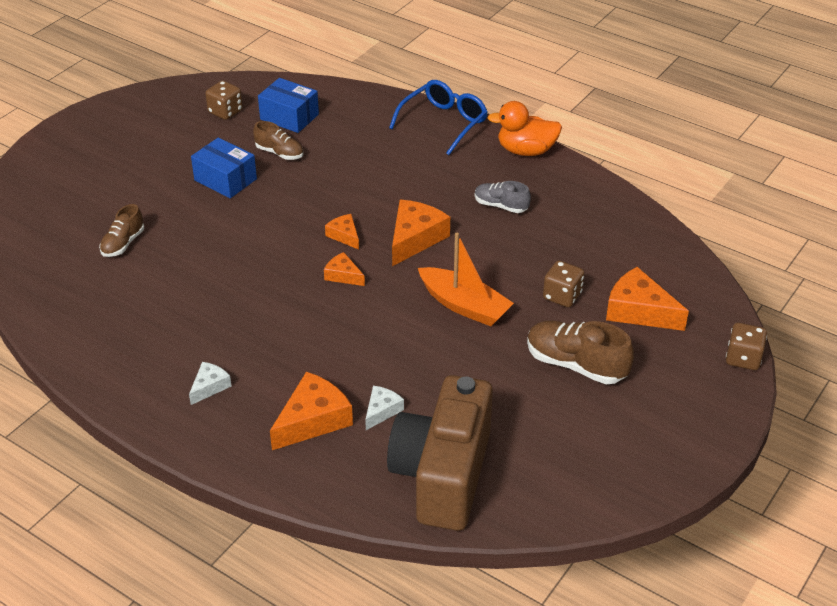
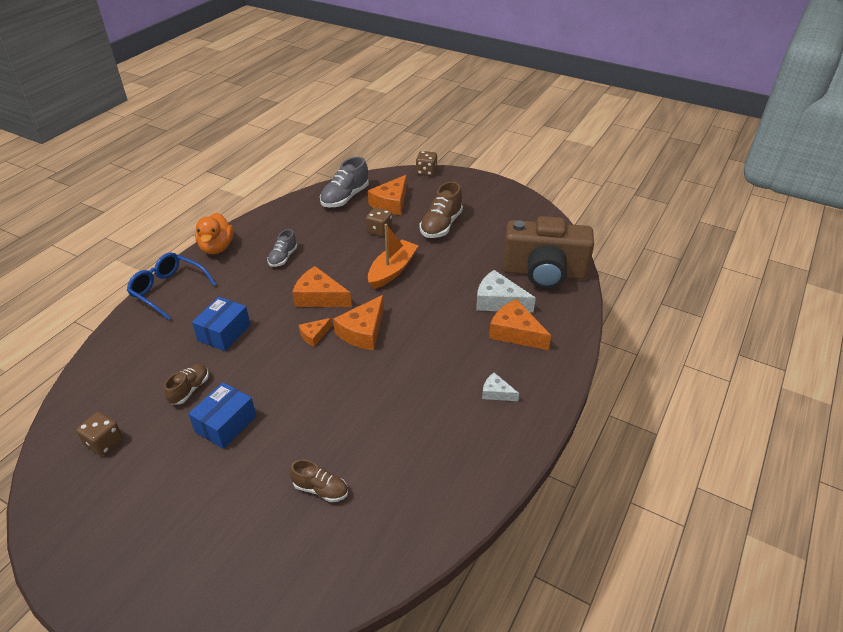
camera: 95 degrees left, 0 degrees up
(289, 117) = (130, 390): blue box -> blue box (224, 333)
(343, 275) = (363, 332): orange cheese -> orange cheese, size x1.82
(382, 411) = (498, 301): white cheese -> white cheese, size x1.82
(651, 261) = (345, 198): none -> grey shoe

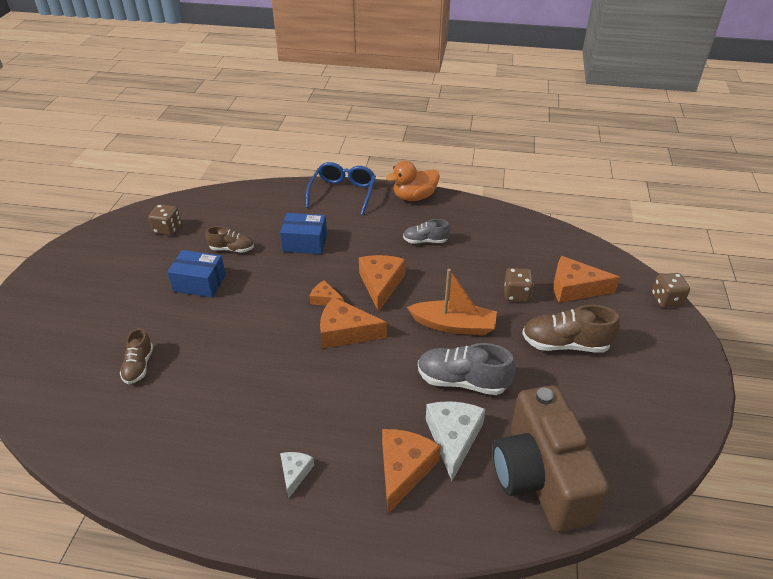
camera: 70 degrees right, 0 degrees up
(345, 198) = (555, 250): grey shoe -> grey shoe (462, 381)

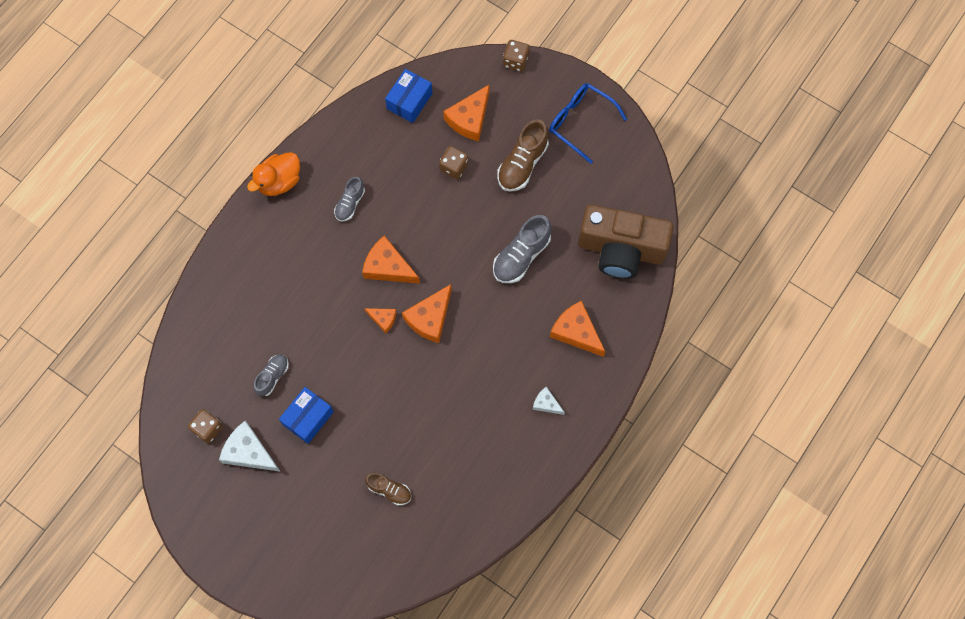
camera: 65 degrees left, 30 degrees up
(232, 249) = (272, 376): brown shoe -> grey shoe
(305, 243) = (297, 308): blue box -> blue box (409, 101)
(325, 299) = (383, 319): orange cheese -> orange cheese turned 120 degrees counterclockwise
(343, 193) = (236, 244): blue glasses -> blue glasses (580, 122)
(414, 197) = (279, 181): orange duck -> orange duck turned 45 degrees clockwise
(453, 325) = (463, 233): orange boat -> none
(453, 438) = (567, 288): white cheese -> white cheese (249, 452)

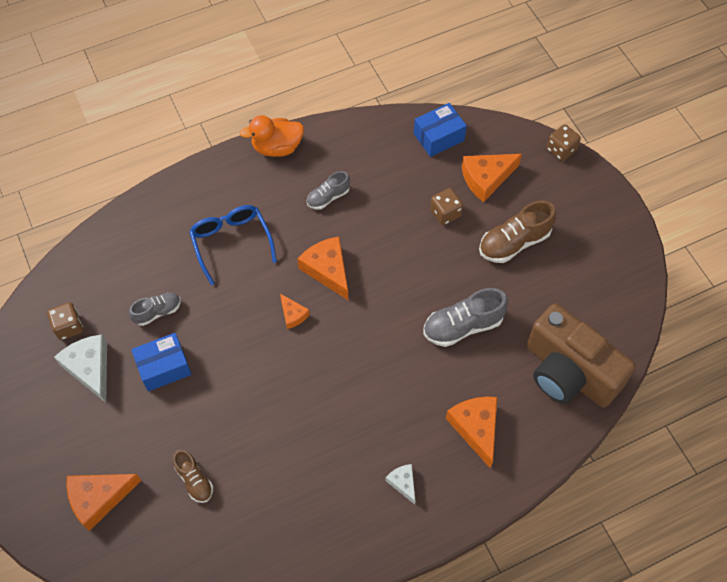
camera: 30 degrees right, 10 degrees down
(430, 318) = (337, 337): orange cheese -> orange cheese (99, 498)
(580, 122) = (594, 233): blue glasses -> blue glasses (231, 242)

